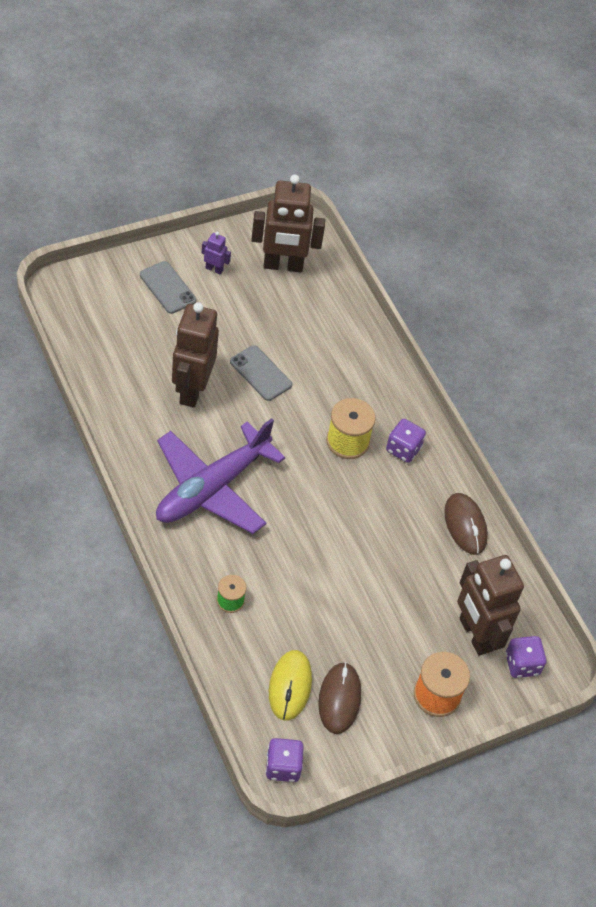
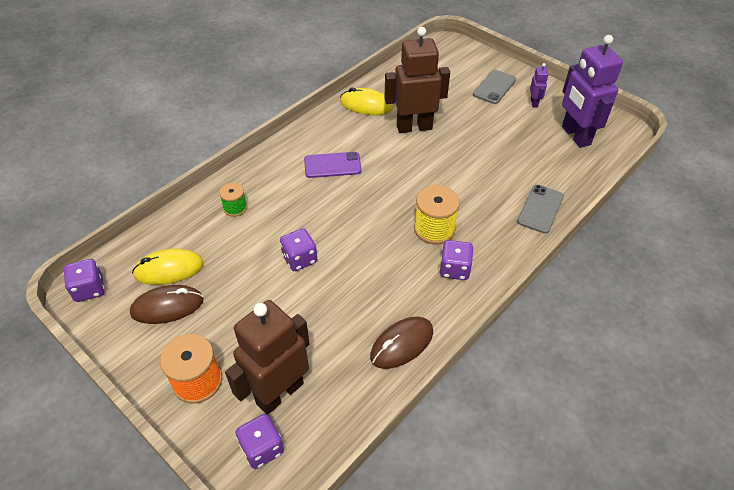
camera: 75 degrees right, 5 degrees down
(127, 417) = (366, 105): none -> yellow mouse
(212, 488) = (332, 165): purple plane -> purple phone
(260, 373) = (460, 157): grey phone -> grey phone (540, 209)
(283, 265) = (575, 136): brown robot -> purple robot
(332, 566) = (299, 259): none -> purple dice

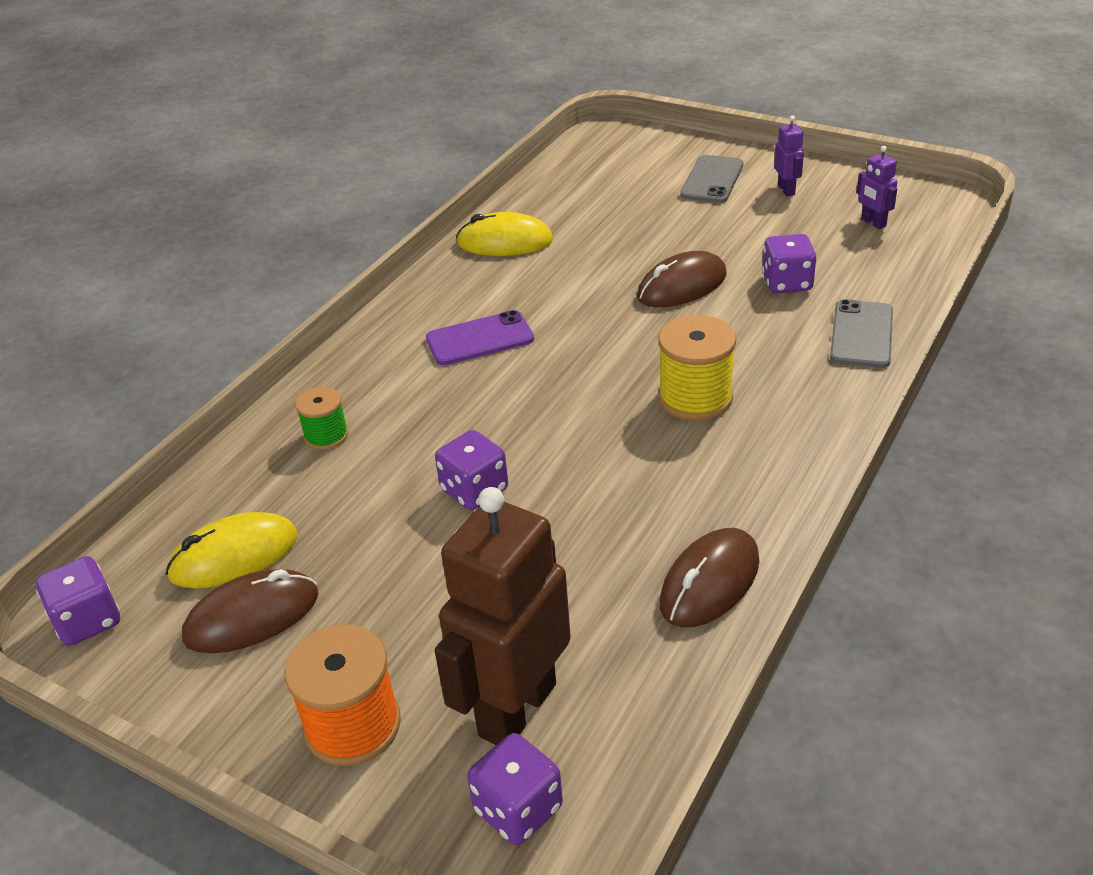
camera: 10 degrees left, 10 degrees down
(414, 127) = (600, 258): brown robot -> none
(452, 155) = (682, 286): none -> brown mouse
(454, 269) = (754, 450): purple dice -> purple dice (787, 283)
(575, 136) = (873, 223): purple robot -> purple robot, size x0.43

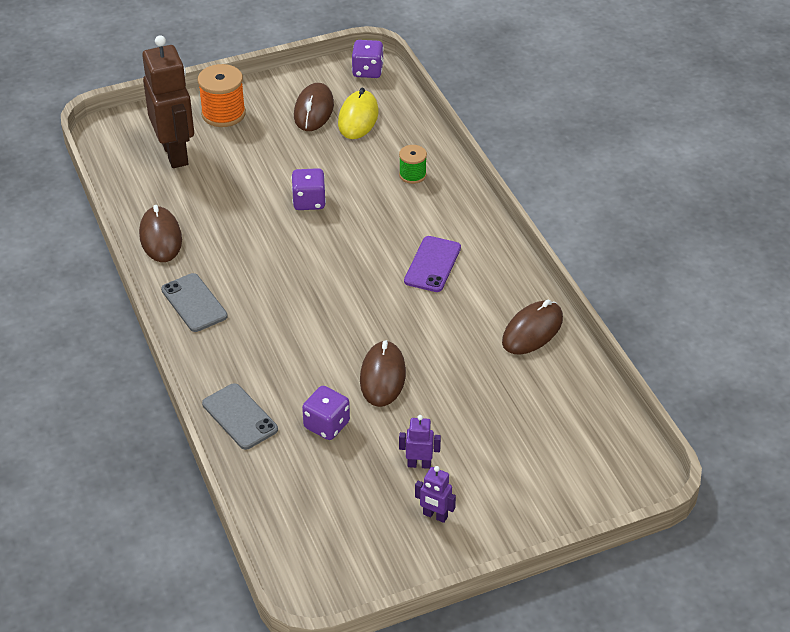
camera: 125 degrees right, 5 degrees up
(505, 242) = (532, 331): yellow mouse -> brown mouse
(518, 809) = (136, 134): purple dice -> none
(695, 398) = (277, 312): yellow spool -> none
(712, 180) = (497, 486): grey phone -> grey phone (194, 303)
(873, 223) = (338, 525): purple robot -> purple robot (419, 464)

